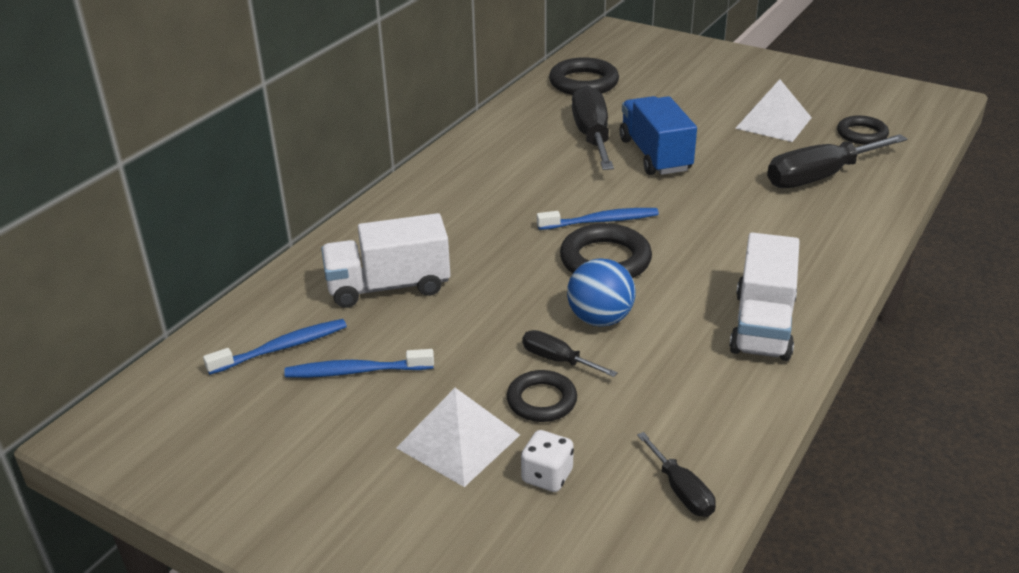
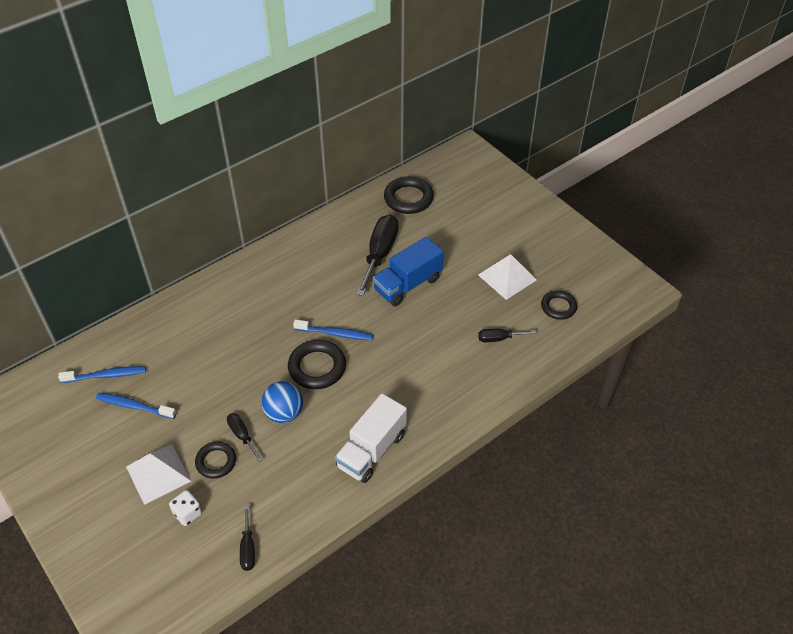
camera: 20 degrees right, 15 degrees up
(388, 286) = (185, 347): white truck -> none
(655, 155) = (408, 284): blue truck -> blue truck turned 135 degrees counterclockwise
(820, 177) = (499, 338): black screwdriver -> black screwdriver, size x0.51

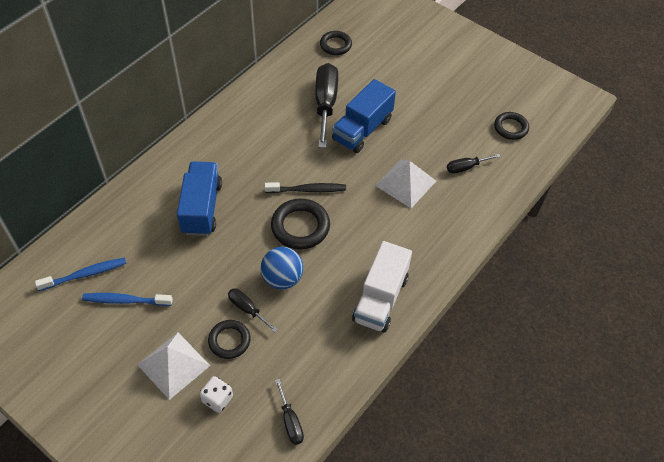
camera: 15 degrees left, 5 degrees up
(230, 333) = (202, 208): none -> blue truck
(335, 333) = (307, 190): blue toothbrush -> black toothbrush
(408, 198) = (335, 45): black ring -> black ring, size x0.65
(507, 277) = (454, 107): white pyramid -> white pyramid (405, 183)

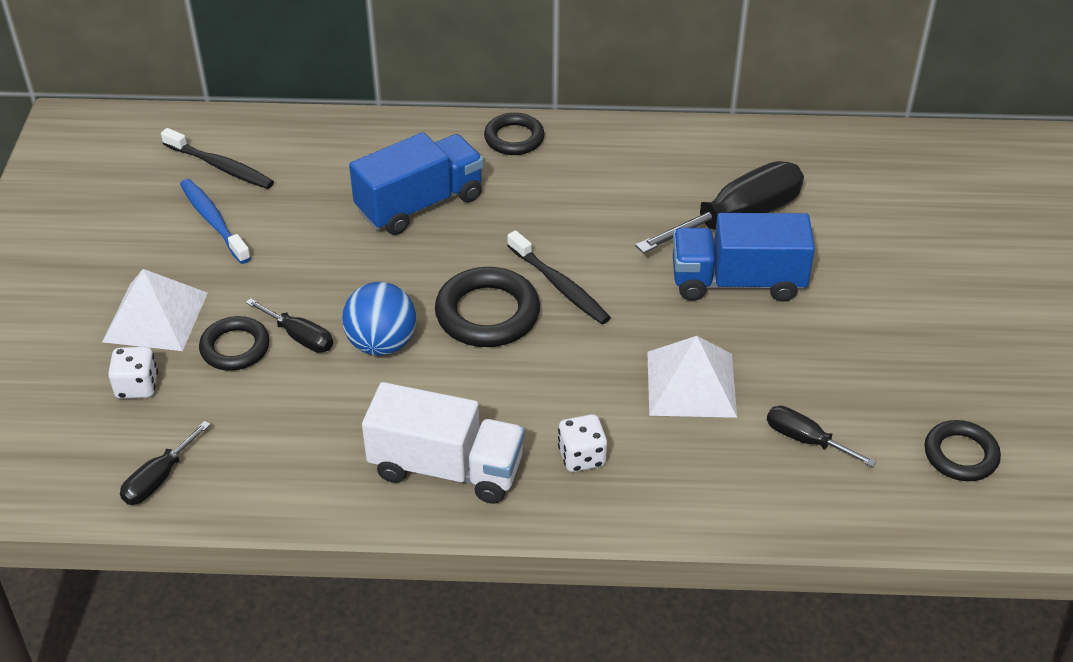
camera: 55 degrees right, 10 degrees down
(85, 274) = (220, 166): blue toothbrush -> black toothbrush
(247, 309) = (300, 337): black screwdriver -> black screwdriver turned 120 degrees clockwise
(335, 45) = (864, 167): black ring -> black ring (514, 138)
(380, 299) = (446, 468): white truck -> white truck turned 150 degrees counterclockwise
(414, 246) = (582, 457): none -> white dice

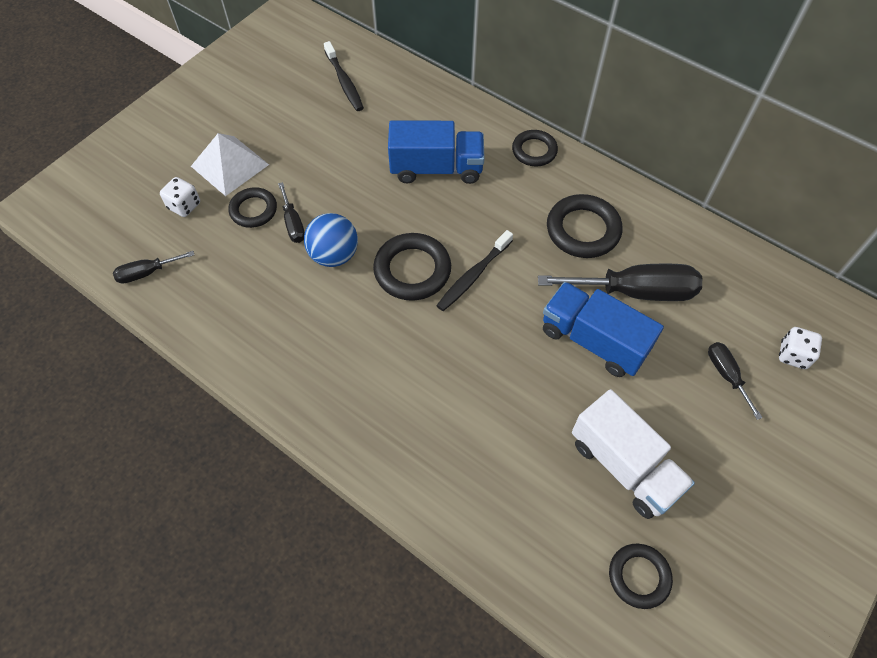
camera: 35 degrees right, 15 degrees up
(213, 221) = (310, 117): blue toothbrush -> none
(446, 468) = (299, 364): white truck -> white truck (624, 465)
(560, 285) = (473, 276): black toothbrush -> black toothbrush turned 45 degrees clockwise
(582, 457) = (383, 409): white dice -> white dice (793, 355)
(635, 188) = (583, 230): none -> black ring
(691, 384) = (496, 399): white pyramid -> none
(805, 440) = (537, 491): black screwdriver -> black screwdriver (726, 375)

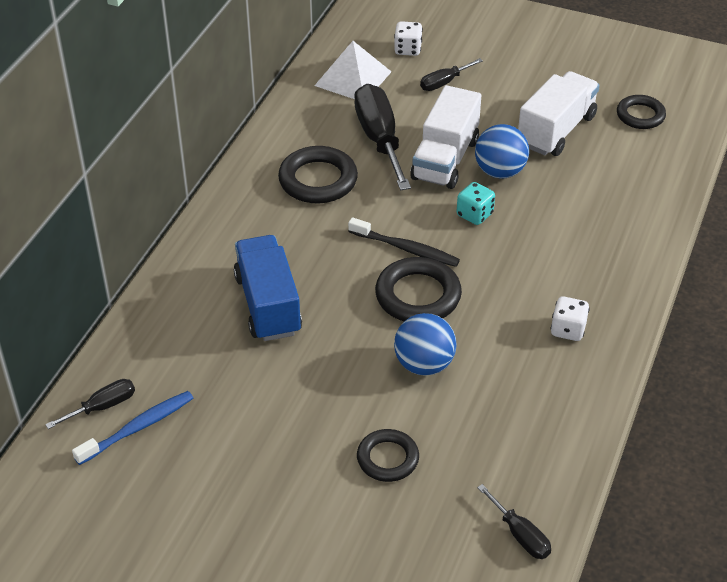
camera: 105 degrees left, 15 degrees down
(184, 206) = (406, 535): white dice -> white dice (568, 330)
(230, 165) = (323, 508): white pyramid -> white pyramid (353, 78)
(293, 223) = (393, 414): black screwdriver -> black screwdriver (102, 407)
(344, 82) = (138, 428): black toothbrush -> blue toothbrush
(504, 343) = (474, 214): none -> turquoise dice
(534, 151) = (217, 229): black ring -> none
(564, 385) = (500, 171): none -> blue ball
(593, 340) = (445, 159): blue truck -> white truck

